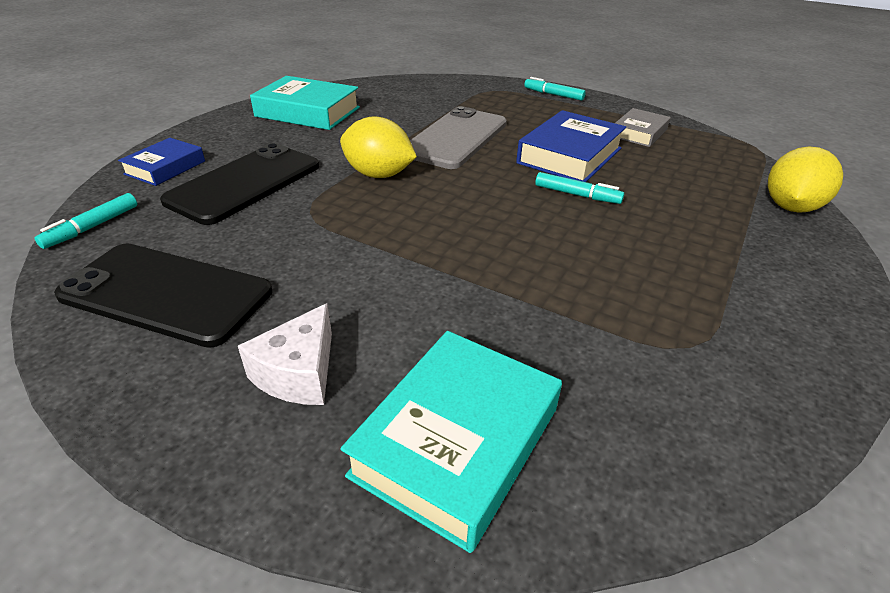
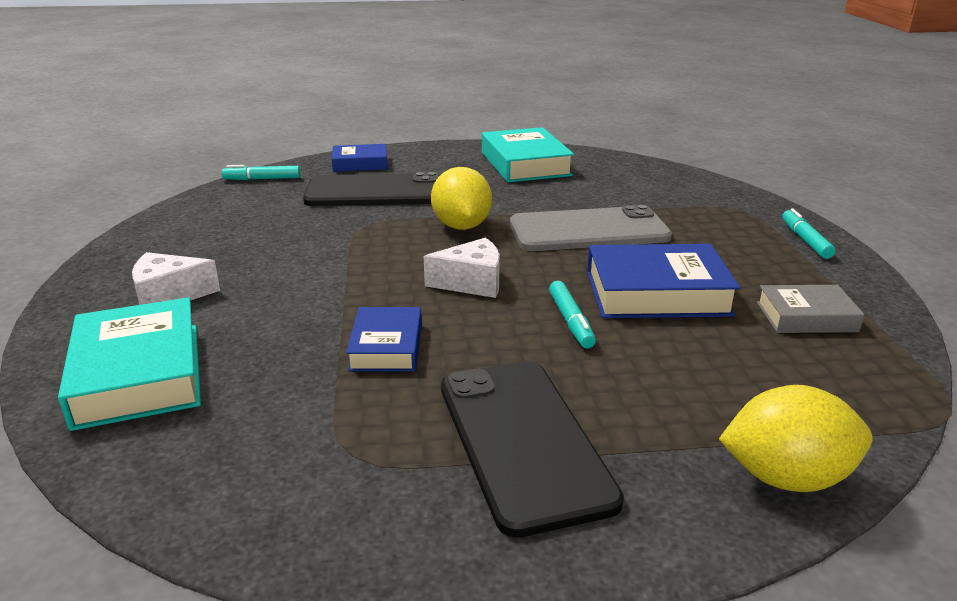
camera: 55 degrees right, 10 degrees down
(166, 294) = (214, 227): black phone -> black phone (522, 441)
(456, 441) = (139, 374): turquoise book -> turquoise book turned 75 degrees clockwise
(480, 206) = (472, 283): none -> white cheese
(542, 277) = (386, 347): none -> blue book

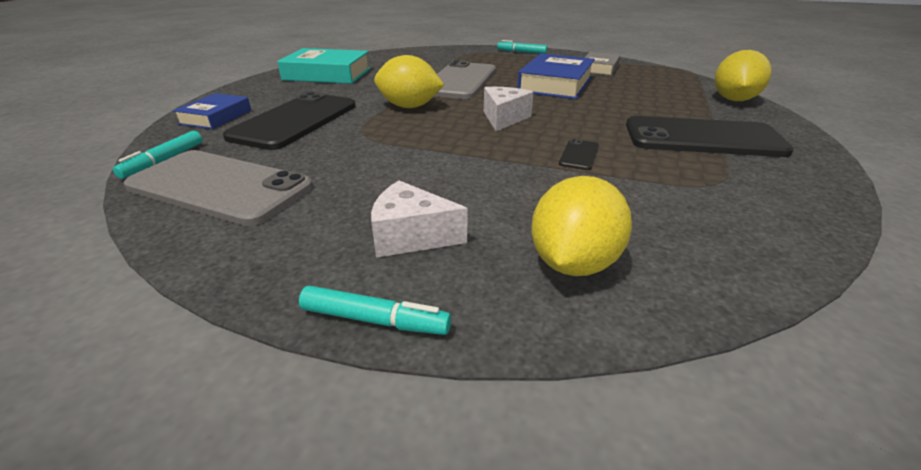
camera: 65 degrees left, 5 degrees up
(139, 374) = (573, 263): turquoise book -> yellow lemon
(169, 296) = (411, 236): white cheese -> white cheese turned 90 degrees clockwise
(227, 210) = (220, 187): none -> grey phone
(386, 347) = (579, 155): blue book -> black phone
(570, 321) = (575, 106): turquoise marker -> turquoise marker (375, 320)

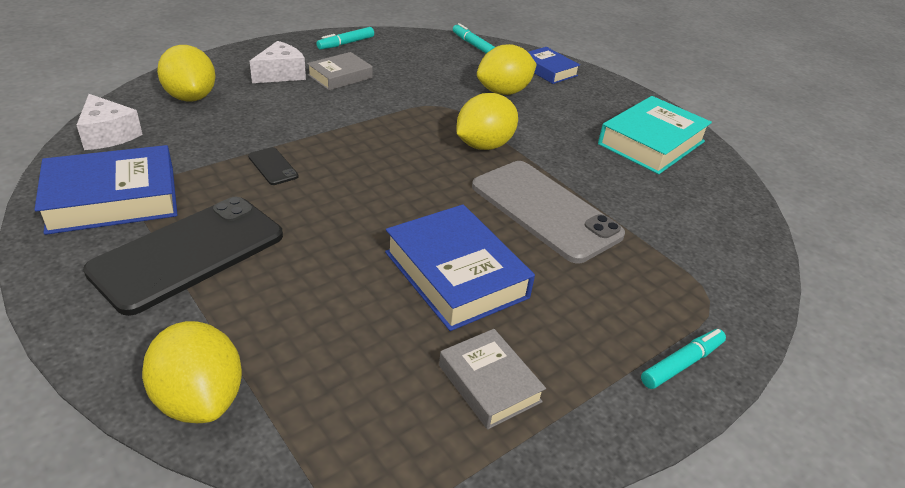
camera: 120 degrees right, 5 degrees up
(220, 187) = (411, 50): grey phone -> none
(295, 121) = (503, 92): black phone -> yellow lemon
(362, 197) = (340, 76): none -> grey book
(375, 320) = (241, 50): turquoise marker -> turquoise marker (346, 43)
(504, 118) = (391, 175): white cheese -> white cheese (108, 135)
(752, 189) = (113, 199): none -> blue book

